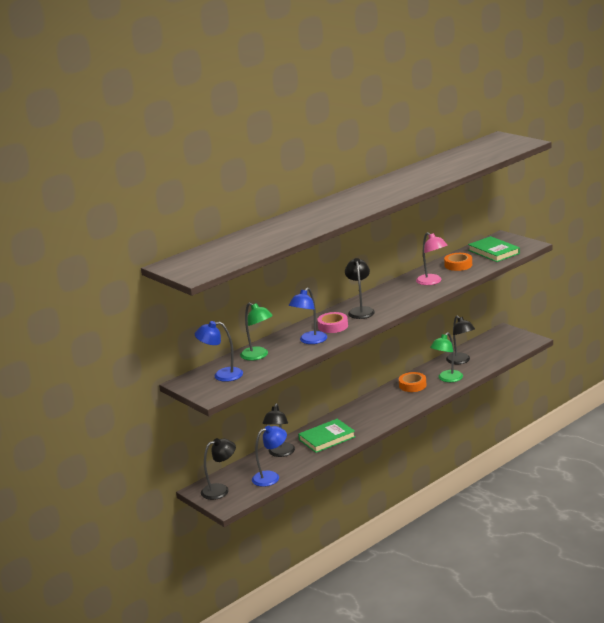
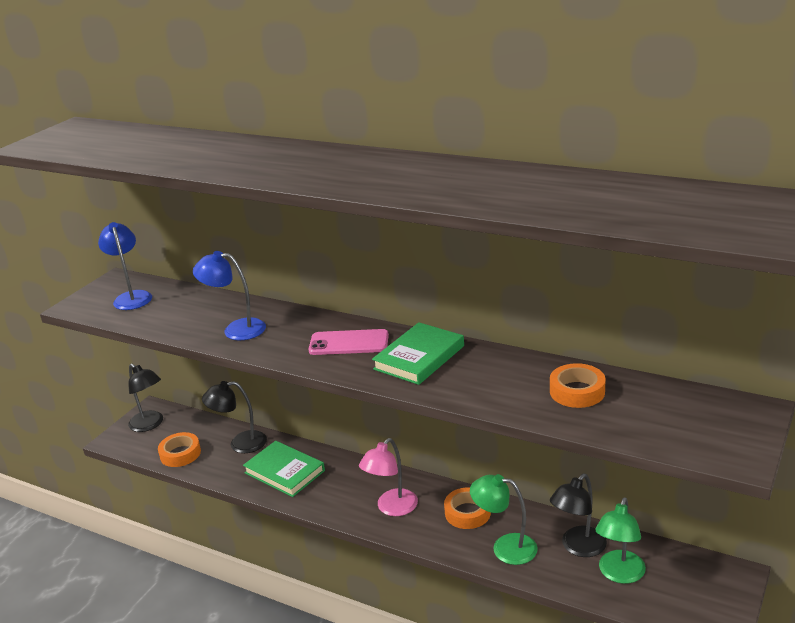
camera: 70 degrees right, 5 degrees up
(258, 356) = (188, 305): green lamp -> green lamp (619, 574)
(271, 477) = (180, 454): blue lamp -> orange tape
(333, 326) = (288, 334): pink tape -> none
(360, 310) = (349, 343): black lamp -> pink phone
(432, 282) = (487, 381): pink lamp -> pink lamp (392, 508)
(493, 252) = (667, 418): green book -> green book (419, 357)

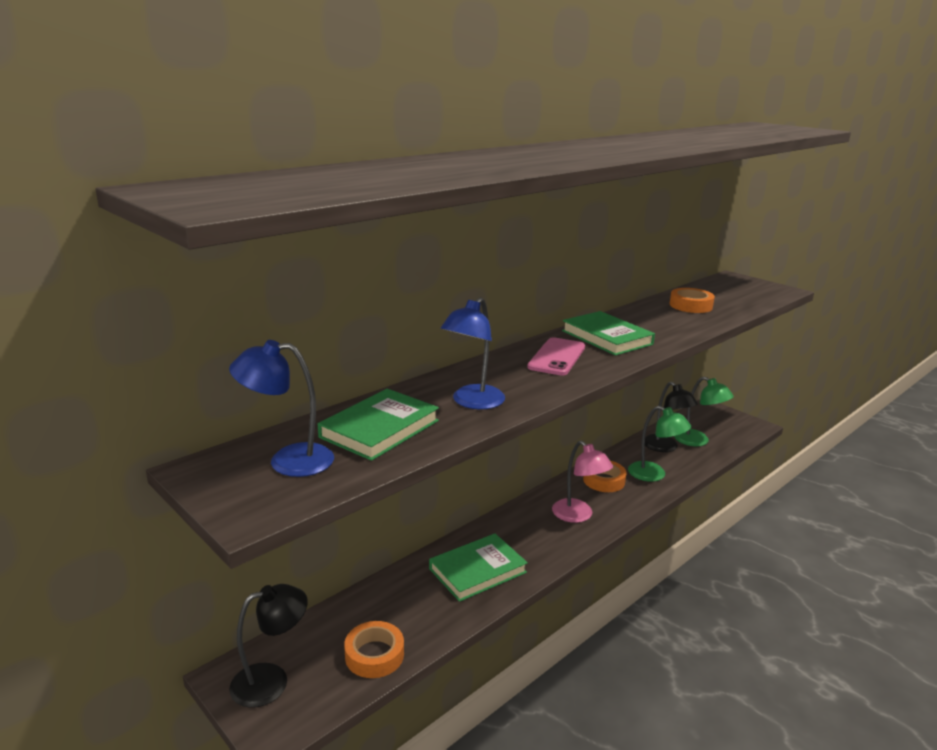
camera: 75 degrees left, 5 degrees down
(181, 310) = (380, 429): none -> green book
(240, 444) = (396, 596): black lamp -> none
(505, 547) = (654, 475): green lamp -> green lamp turned 90 degrees counterclockwise

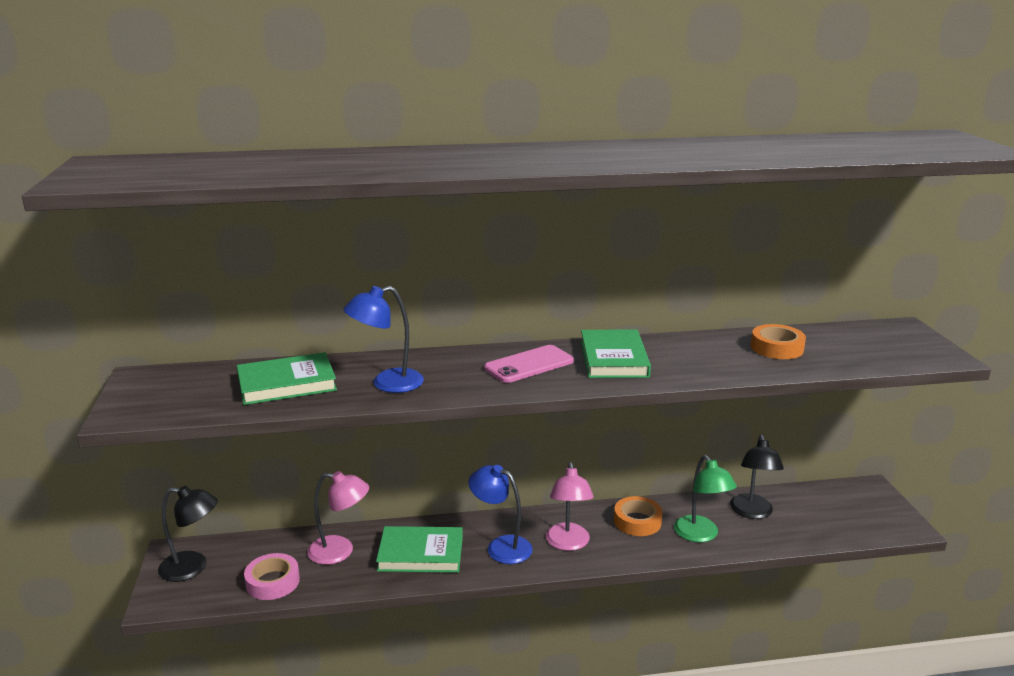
camera: 35 degrees right, 0 degrees up
(288, 460) = (195, 387): blue lamp -> blue lamp (501, 546)
(374, 655) = (272, 582): orange tape -> pink tape
(405, 599) = (340, 551): none -> pink lamp
(698, 441) = (803, 519): green lamp -> none

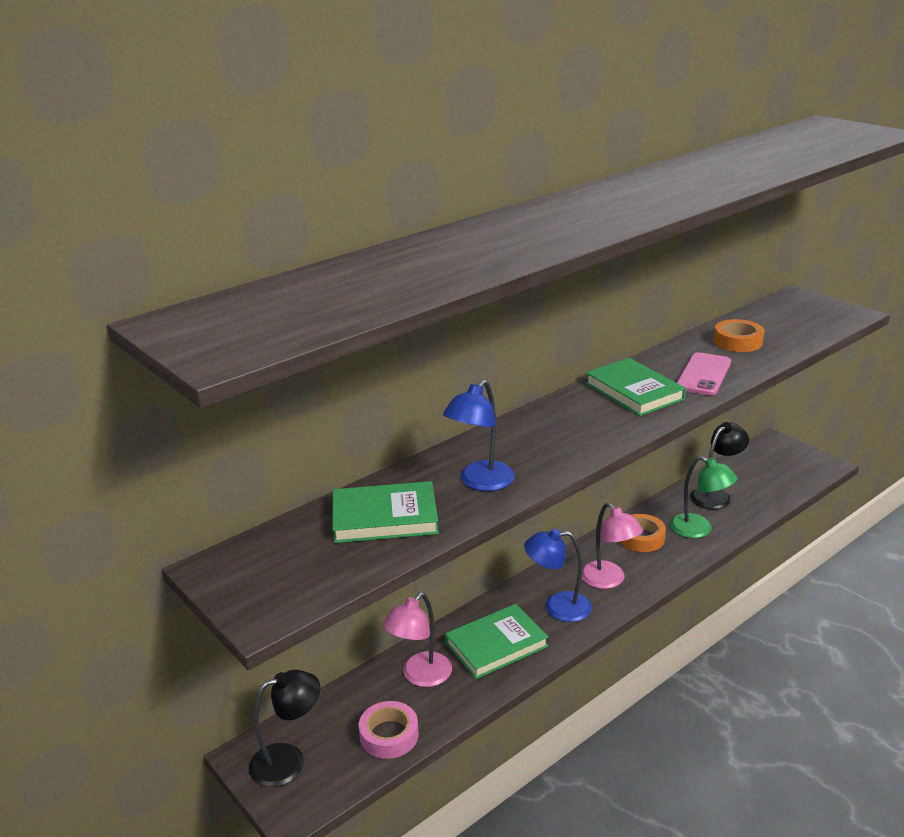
camera: 30 degrees left, 5 degrees up
(287, 384) = (385, 517): green book -> green book turned 45 degrees clockwise
(340, 551) = (420, 676): pink lamp -> pink lamp turned 150 degrees clockwise
(529, 365) = (575, 420): pink phone -> pink phone (703, 374)
(752, 512) = (715, 495): black lamp -> black lamp turned 105 degrees counterclockwise

